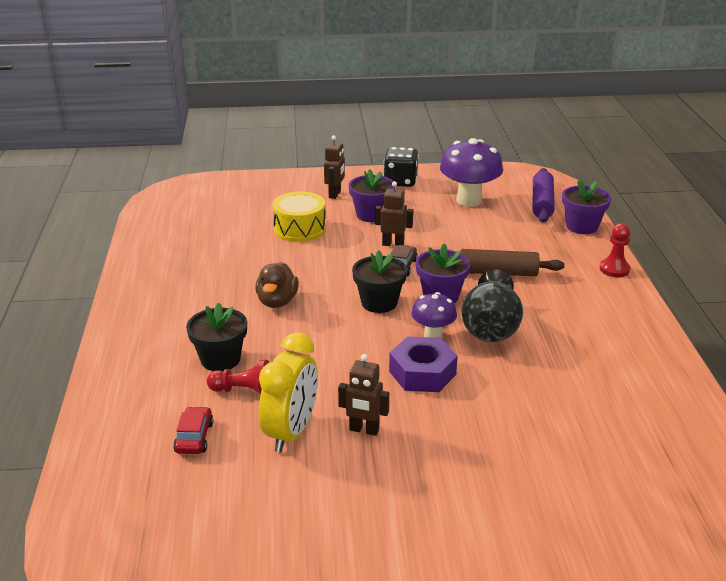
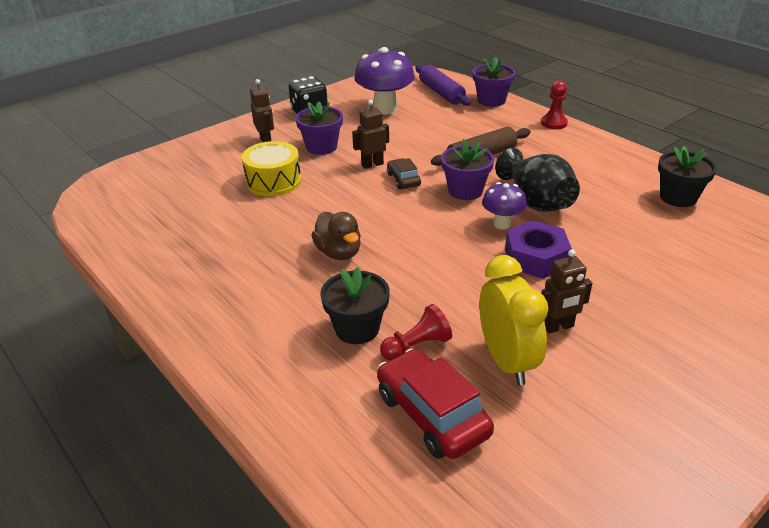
camera: 35 degrees left, 5 degrees up
(194, 437) = (432, 414): red car -> red car, size x1.79
(379, 303) = (426, 216): black flower pot -> black flower pot (678, 197)

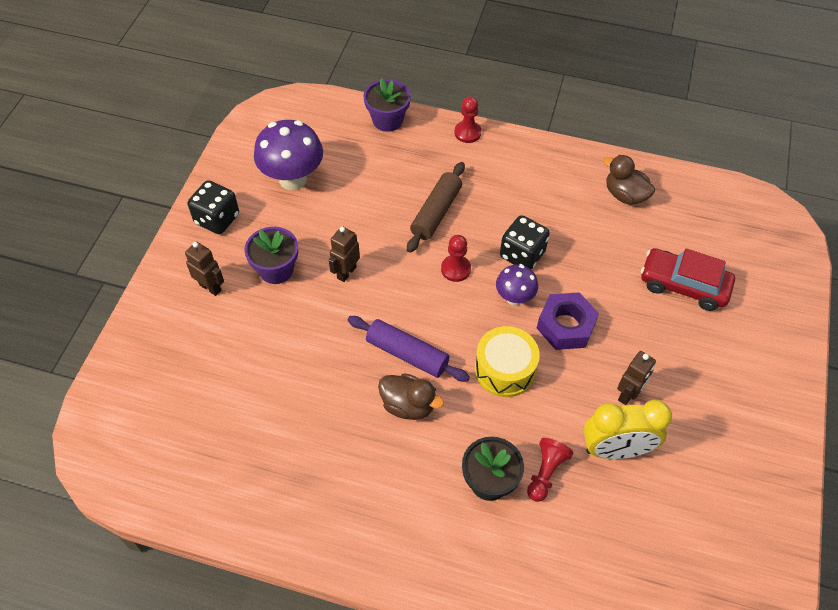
camera: 35 degrees left, 20 degrees up
(273, 181) = (271, 344): yellow drum -> yellow drum (504, 369)
(403, 180) = (391, 280): brown car -> none
(432, 414) = (601, 530): red car -> red car (683, 285)
(441, 93) = (330, 128): purple rolling pin -> purple rolling pin (407, 354)
(465, 191) = (455, 269): purple flower pot -> red pawn
(507, 361) = (615, 450): yellow clock -> yellow clock turned 135 degrees clockwise
(536, 201) = (522, 254): black vase -> black dice
(678, 197) = (625, 195): black flower pot -> brown duck

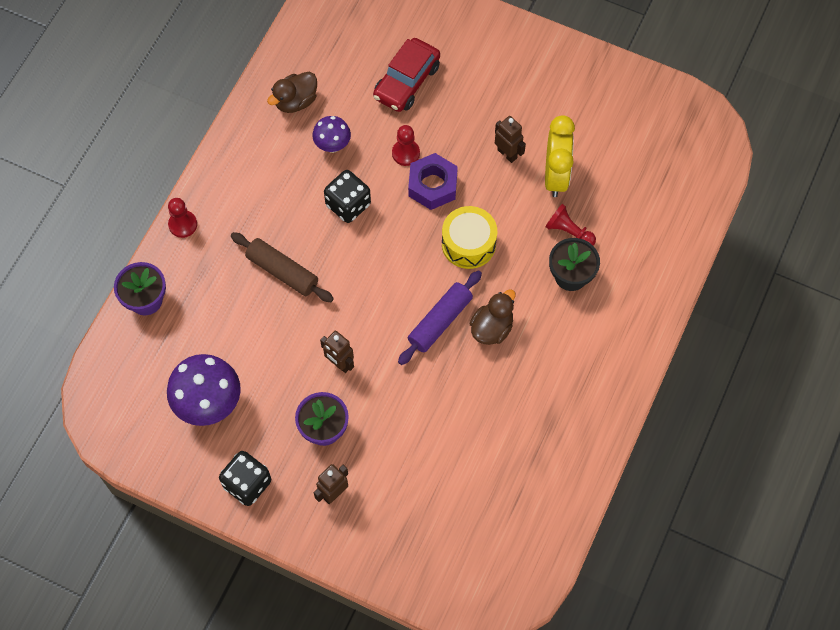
camera: 80 degrees left, 10 degrees up
(455, 269) = (354, 265): red pawn -> red pawn (405, 153)
(514, 298) = (396, 221): purple mushroom -> purple mushroom (332, 145)

